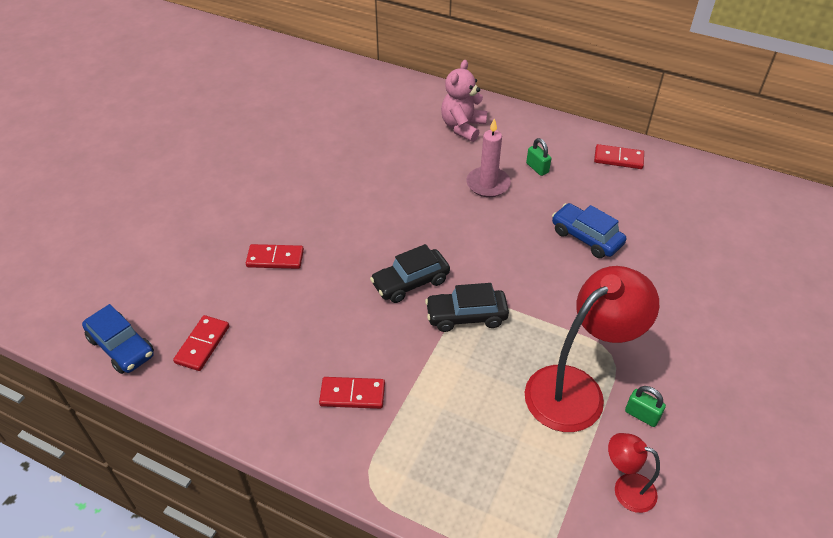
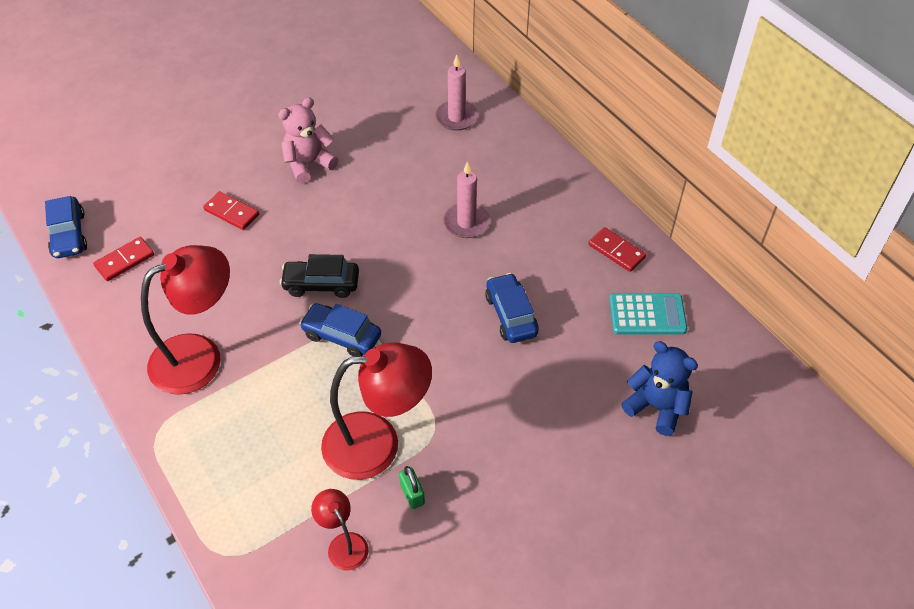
camera: 30 degrees right, 5 degrees up
(352, 394) = (200, 356): red domino -> red lamp
(408, 111) = (456, 117): none -> pink candle
(462, 127) = (493, 155): pink teddy bear -> pink teddy bear (308, 164)
(466, 316) = (341, 336): black car -> blue car
(537, 168) = (527, 226): green padlock -> none
(682, 193) = (647, 314): none -> turquoise calculator
(751, 255) = (656, 407): none -> blue teddy bear

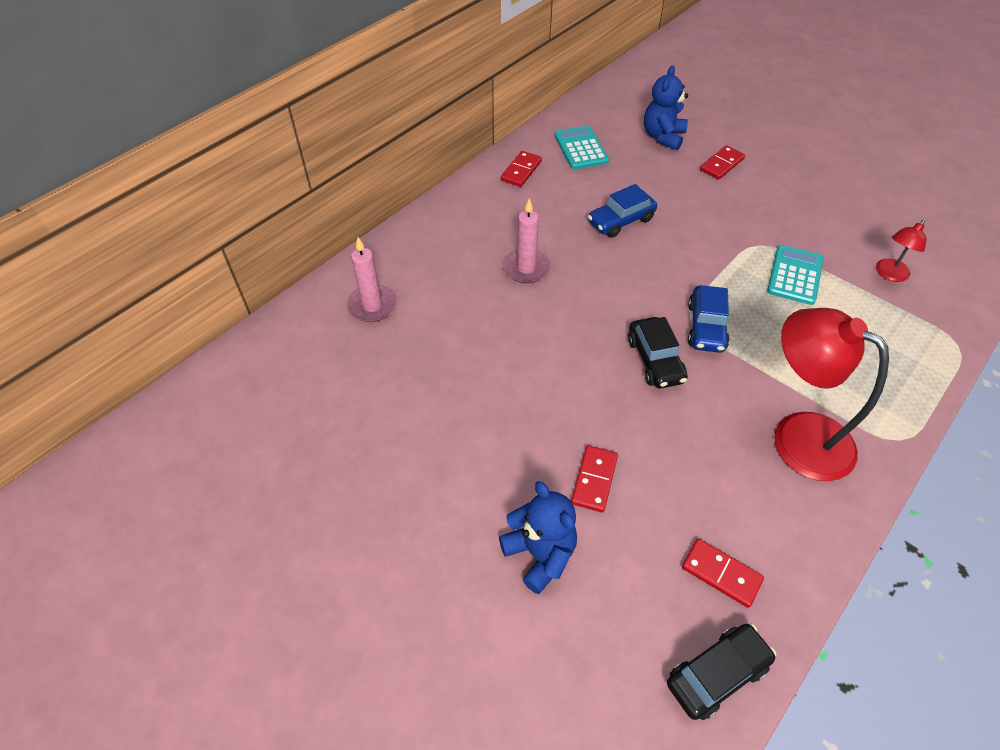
camera: 105 degrees left, 0 degrees up
(69, 235) = (716, 674): blue car -> black car
(194, 170) = (540, 554): none -> blue teddy bear
(308, 164) = (487, 424): pink teddy bear -> none
(377, 444) = (795, 275): red lamp -> turquoise calculator
(412, 494) = (821, 246): green padlock -> none
(586, 451) = (721, 164): none -> red domino

